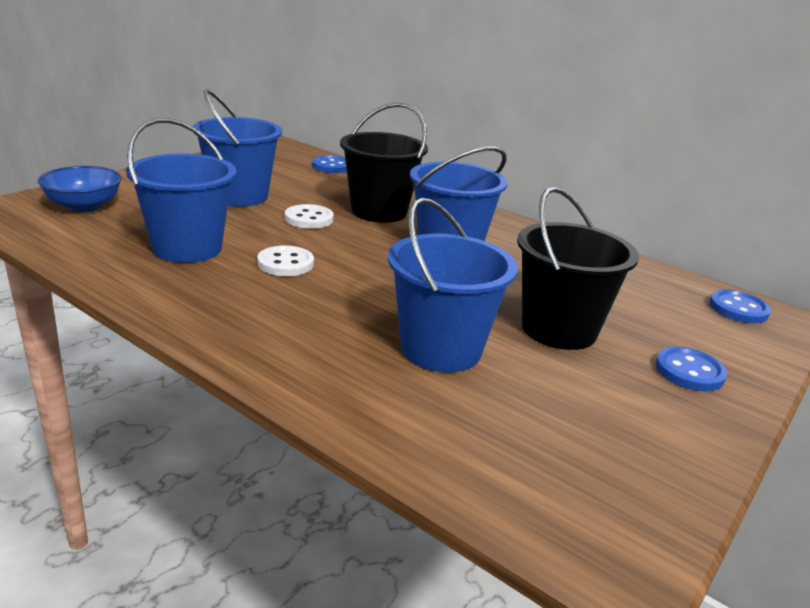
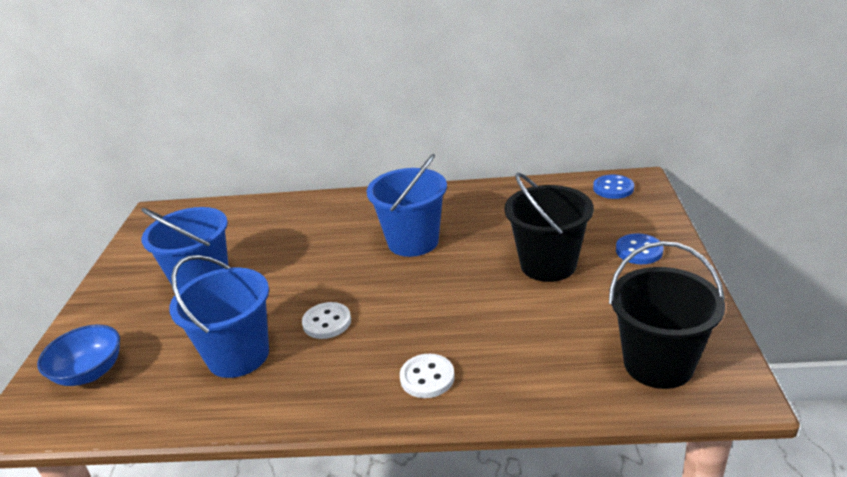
camera: 30 degrees left, 5 degrees up
(309, 219) = (286, 273): white button -> white button (427, 377)
(332, 166) = (230, 212): blue button -> none
(379, 211) = (324, 236): black bucket -> black bucket (658, 364)
(441, 349) = (507, 324): blue bucket -> none

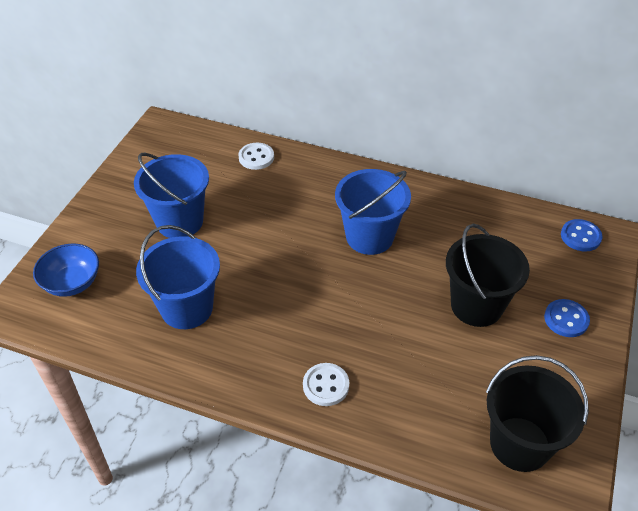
camera: 15 degrees right, 15 degrees up
(327, 322) = (266, 300): white button -> white button (256, 157)

